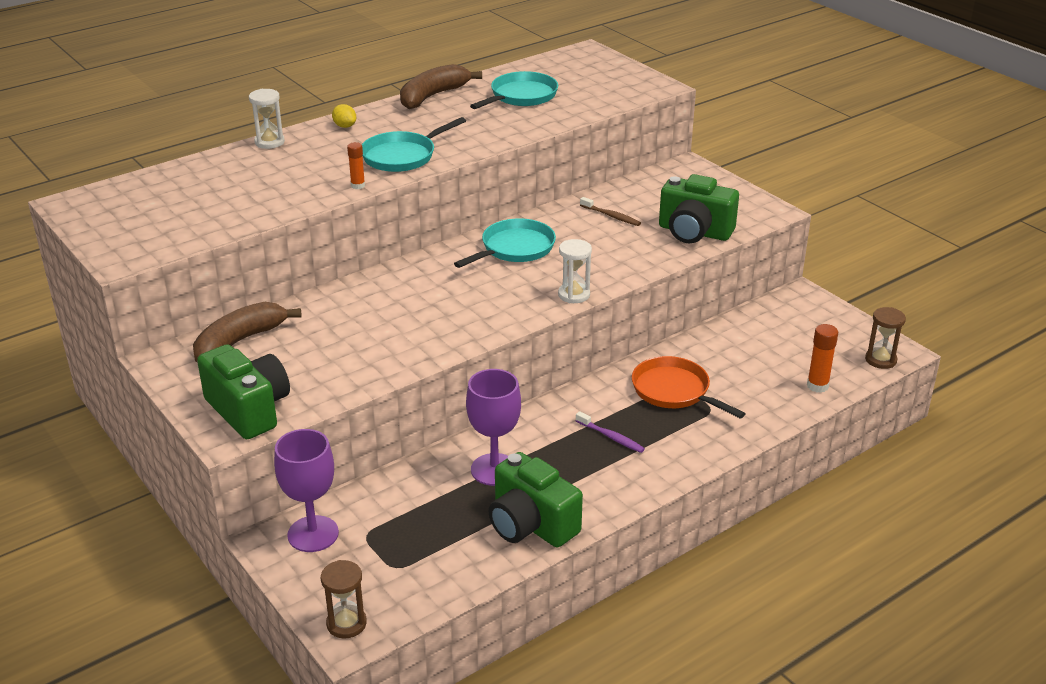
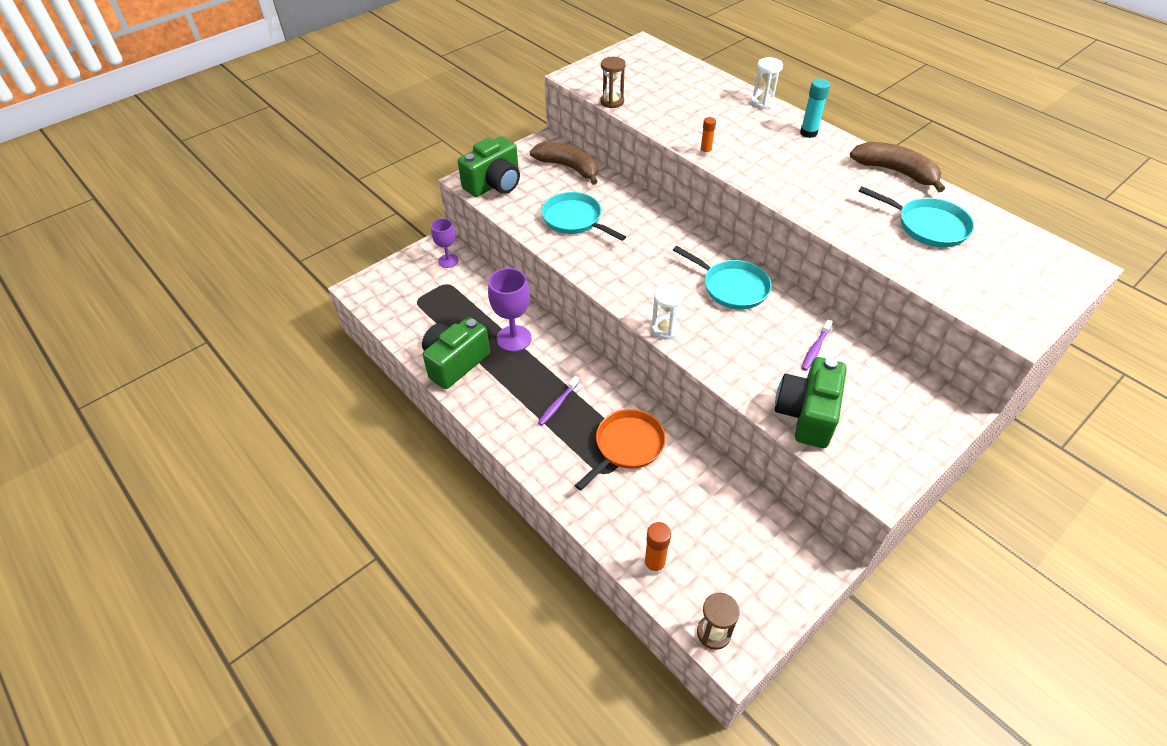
camera: 85 degrees right, 15 degrees up
(313, 534) = (448, 261): purple goblet -> purple goblet, size x0.64
(345, 126) = (808, 133): yellow lemon -> turquoise glue stick
(346, 623) = (370, 286): brown hourglass -> brown hourglass (612, 102)
(402, 156) = (766, 168): turquoise pan -> turquoise pan (575, 219)
(611, 216) = (815, 349): brown toothbrush -> purple toothbrush

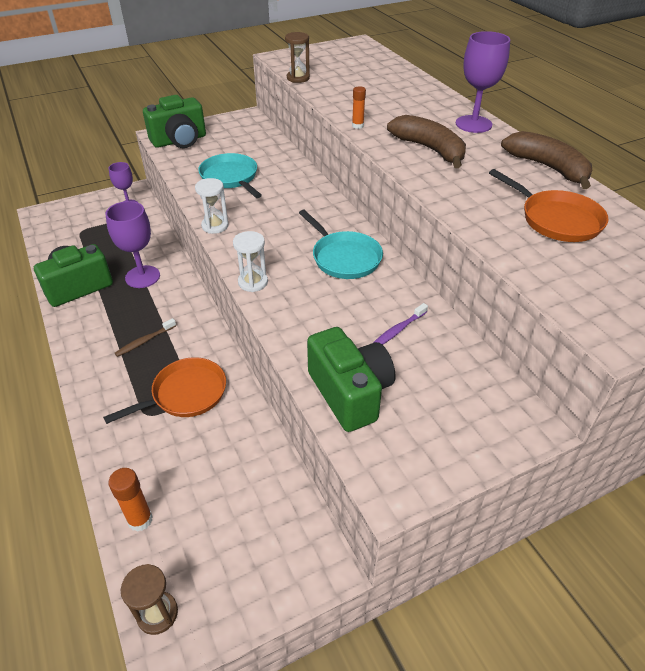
camera: 15 degrees right, 5 degrees down
(558, 404) = (145, 341): purple toothbrush -> brown toothbrush
(568, 167) = (253, 138): brown banana -> brown banana (429, 149)
(763, 103) = (442, 96): white hourglass -> white hourglass (215, 226)
(806, 414) = (350, 393): green camera -> green camera turned 120 degrees clockwise
(808, 133) = (473, 124): turquoise glue stick -> purple goblet
(927, 226) = (556, 219): turquoise pan -> orange pan

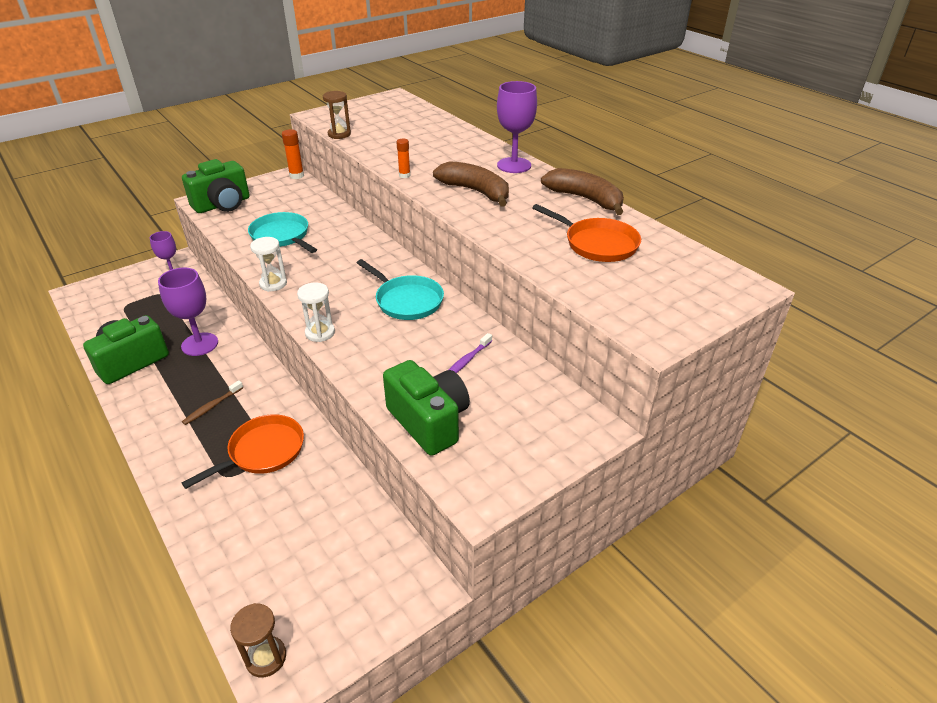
camera: 10 degrees left, 5 degrees down
(140, 520) = (234, 575): orange glue stick -> orange glue stick (296, 176)

